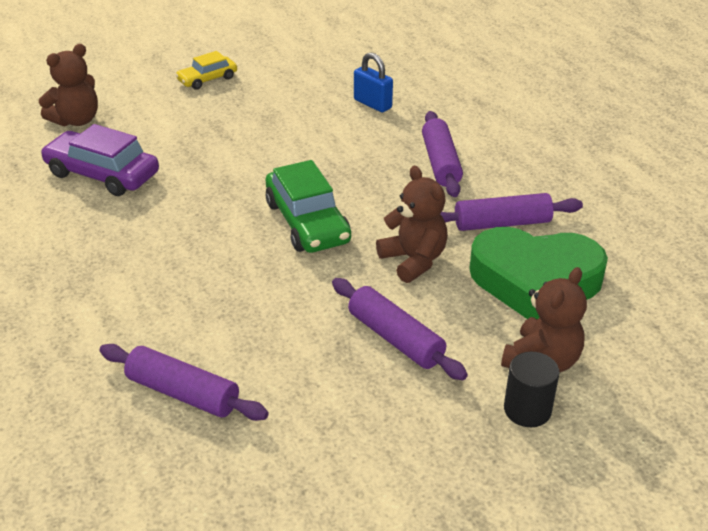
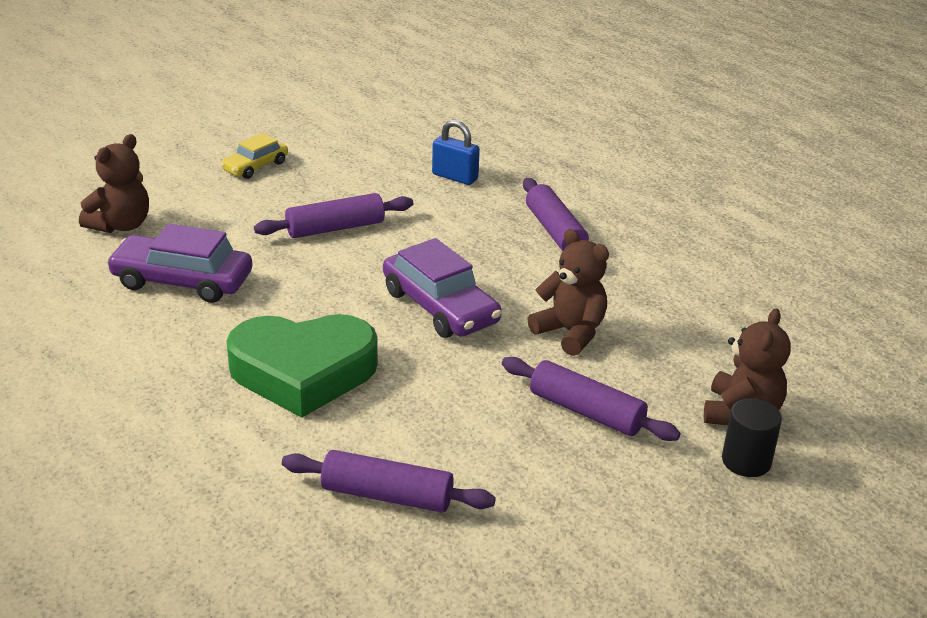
camera: 15 degrees left, 5 degrees down
(307, 222) = (440, 307): green car -> purple car
(502, 223) = (645, 286): purple rolling pin -> purple rolling pin (335, 228)
(535, 281) = (702, 338): green heart -> green heart (303, 372)

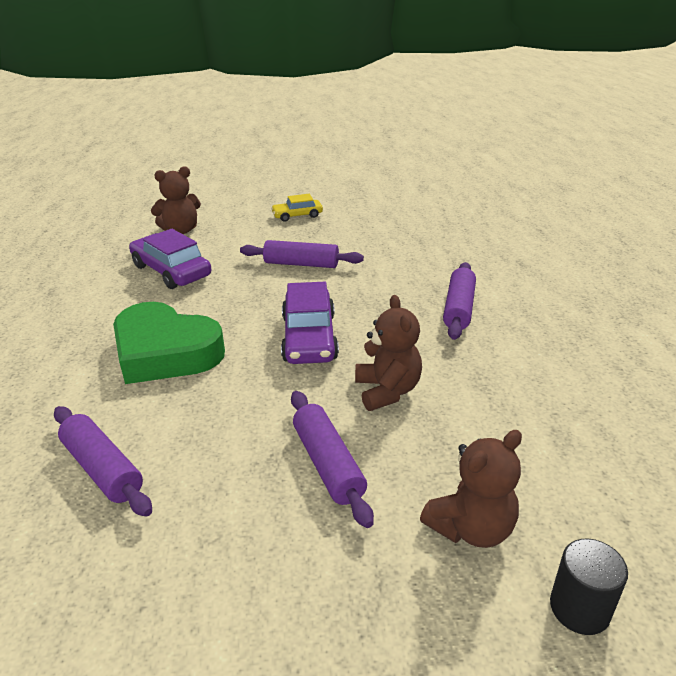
camera: 35 degrees right, 0 degrees up
(455, 177) = (422, 252): blue padlock -> none
(746, 461) = (428, 582): black cylinder -> black cylinder (579, 608)

